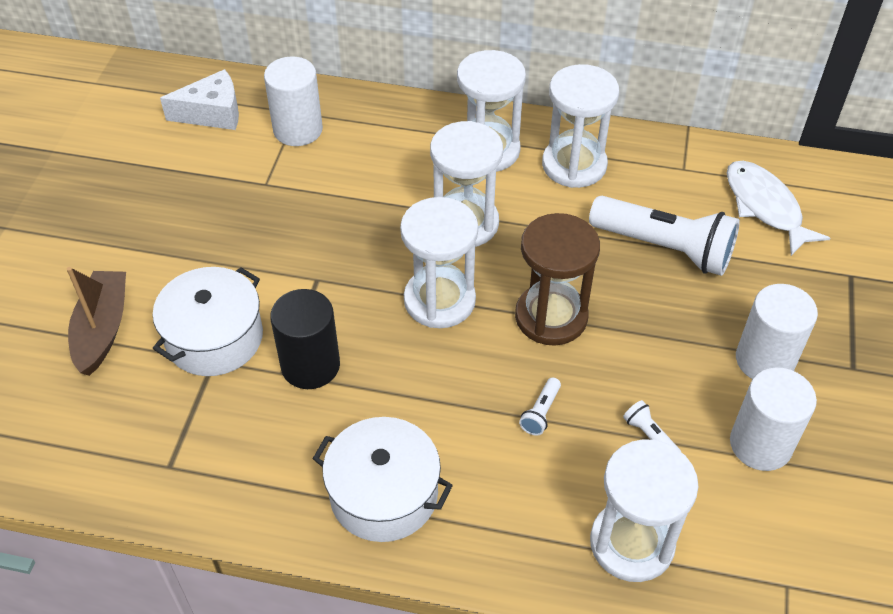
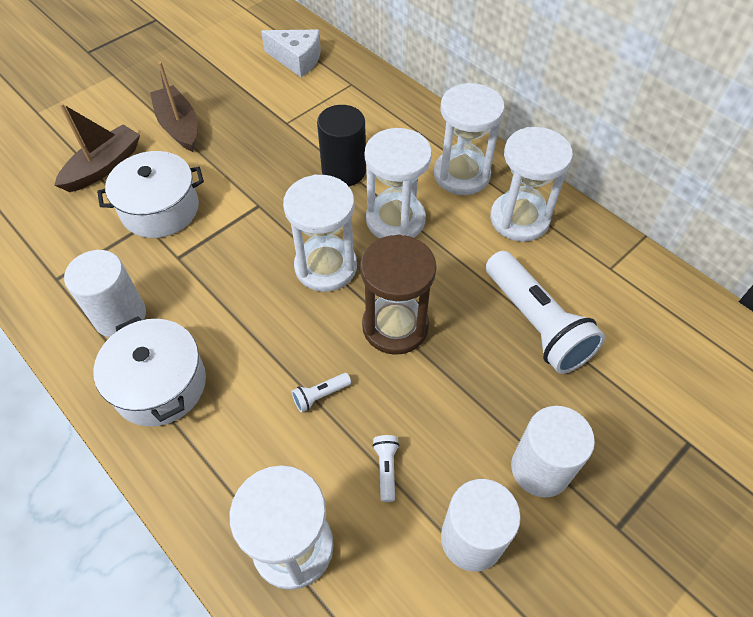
camera: 35 degrees right, 5 degrees up
(147, 244) = (179, 126): none -> brown boat
(298, 130) = (341, 96): white cylinder -> white cylinder (120, 316)
(310, 365) = (199, 263): black cylinder -> black cylinder (344, 171)
(765, 207) = (657, 338): white fish -> none

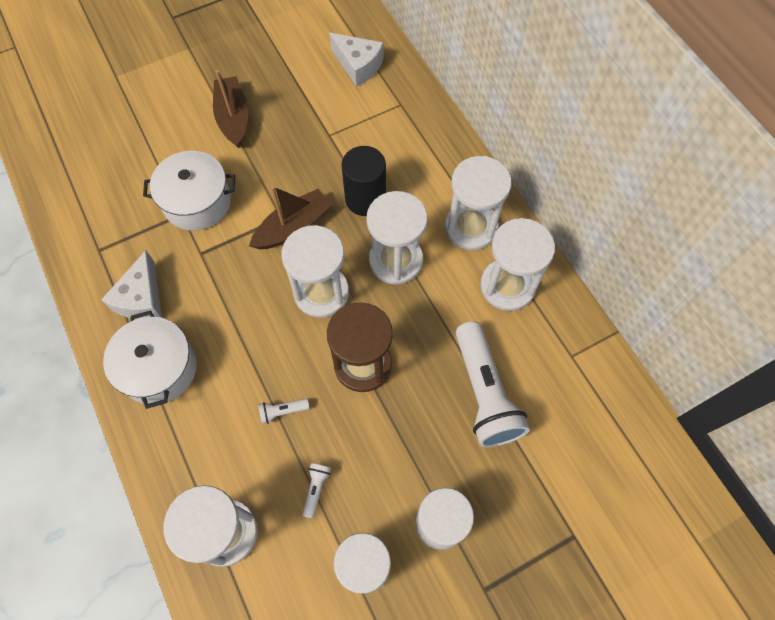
camera: 15 degrees right, 10 degrees up
(104, 166) = (160, 147): brown boat -> brown boat (293, 227)
(120, 316) = (142, 298): white cylinder -> white cheese

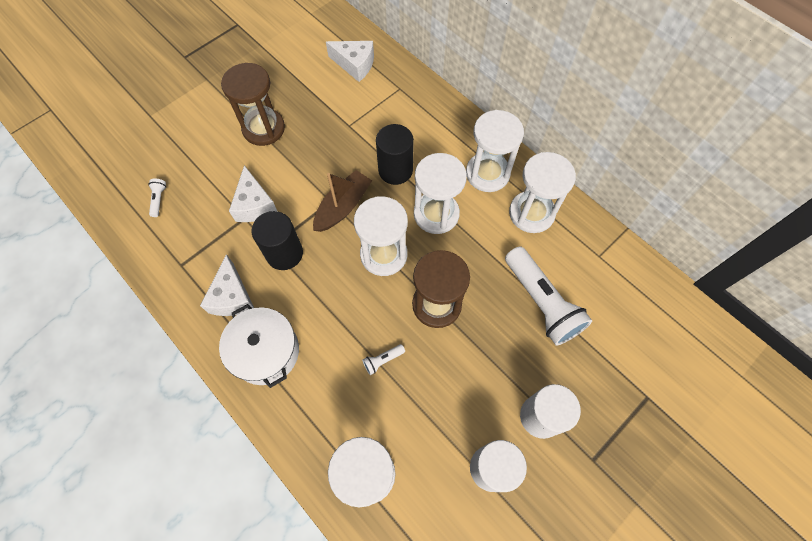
camera: 15 degrees left, 0 degrees up
(197, 201) = (254, 204): white pot -> white cheese
(212, 264) = (284, 253): none -> black cylinder
(233, 118) = (263, 128): brown boat -> brown hourglass
(316, 489) = (431, 416): white flashlight -> white flashlight (159, 200)

